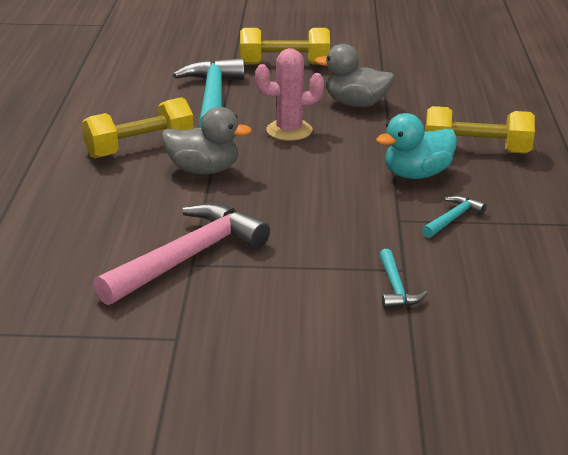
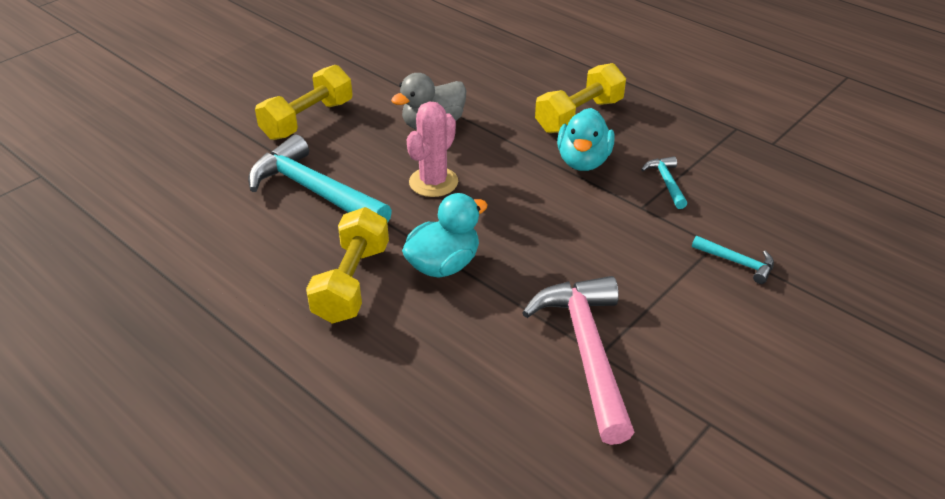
camera: 50 degrees left, 10 degrees up
(204, 170) = (443, 265): grey duck -> turquoise duck

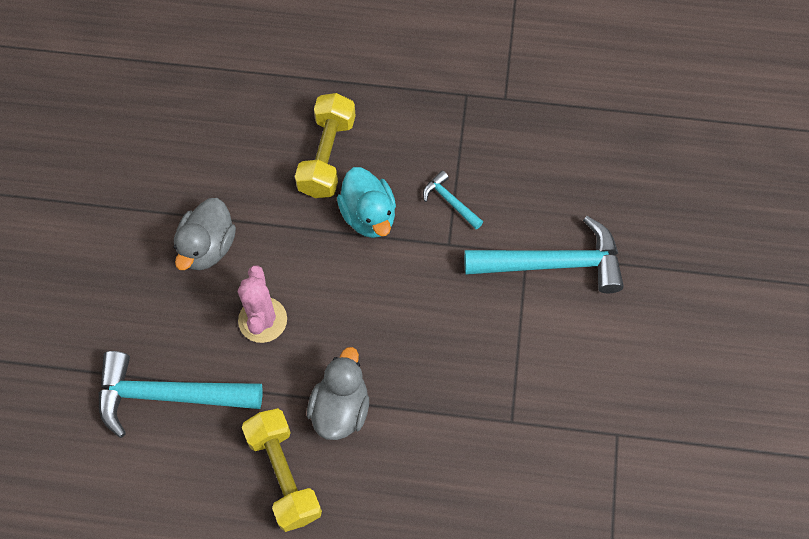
camera: 35 degrees left, 25 degrees up
(307, 120) = (85, 310): yellow dumbbell -> none
(443, 265) = (340, 409): turquoise duck -> grey duck
(586, 352) = (502, 426): pink hammer -> none
(737, 262) = (552, 263): turquoise hammer -> turquoise hammer, size x2.16

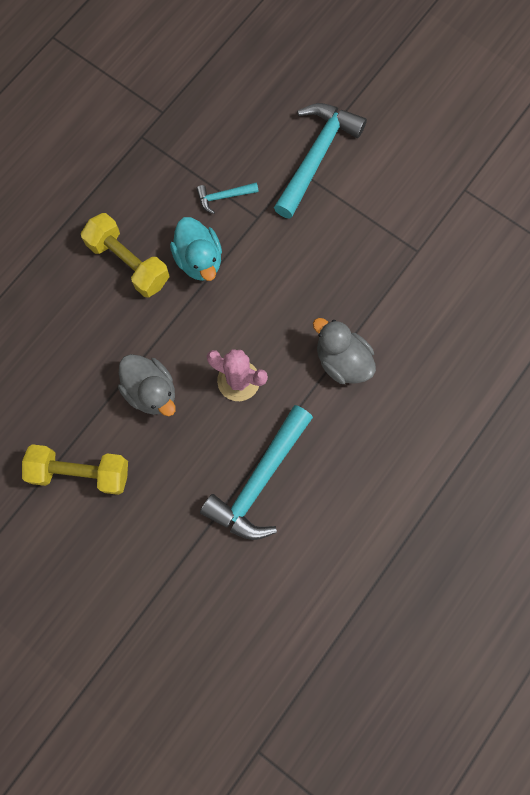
camera: 60 degrees left, 10 degrees up
(284, 474) = (370, 426): yellow dumbbell -> yellow dumbbell (80, 472)
(368, 215) = (199, 260): turquoise duck -> turquoise duck turned 60 degrees clockwise

